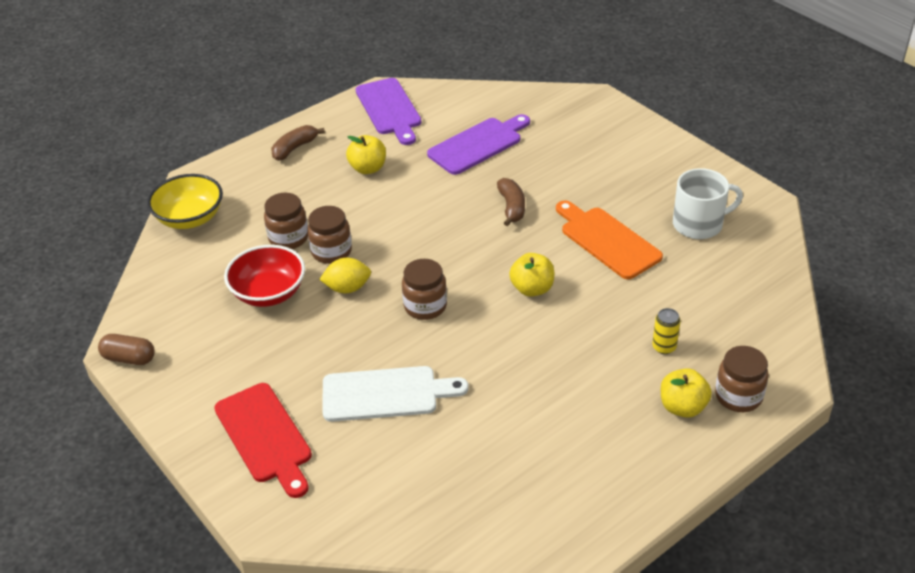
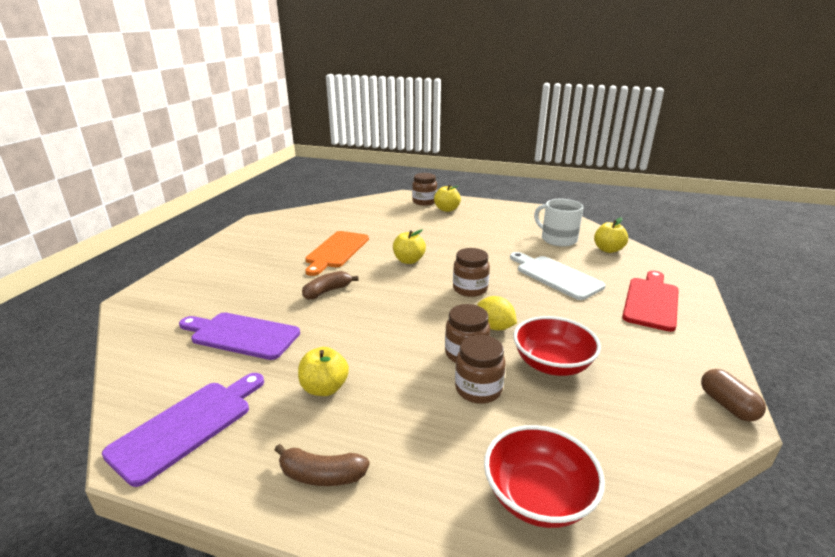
camera: 125 degrees left, 15 degrees down
(190, 218) = (538, 497): yellow bowl -> red bowl
(396, 503) = (608, 250): none -> yellow apple
(664, 347) = (412, 220): yellow can -> none
(699, 224) = (295, 231): white mug -> white mug (558, 239)

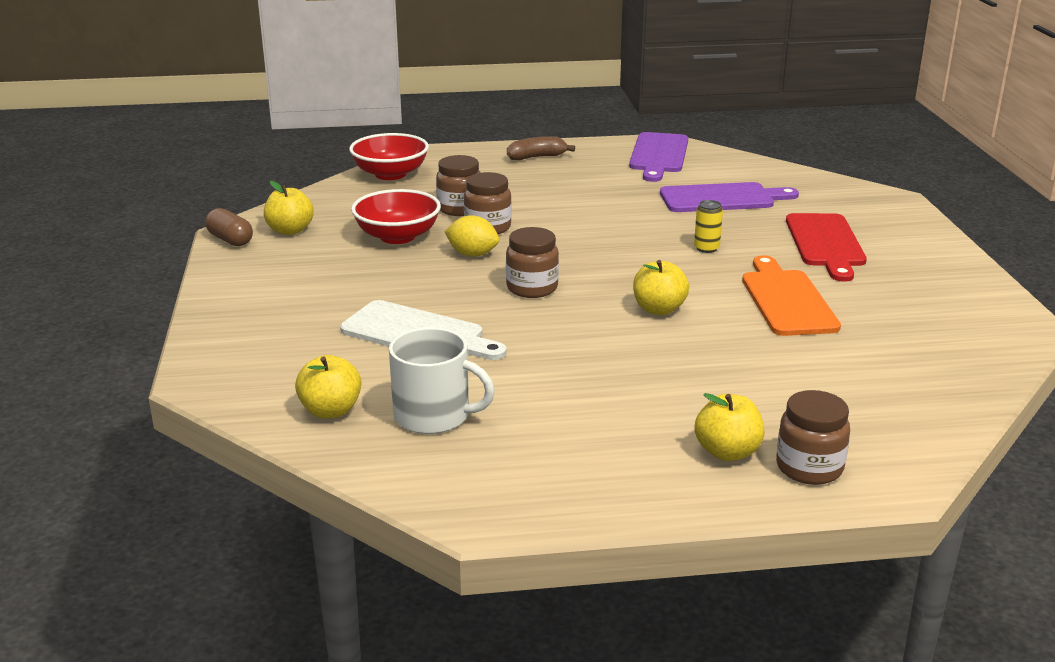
camera: 155 degrees right, 0 degrees up
(324, 388) = (590, 186): yellow apple -> yellow apple (290, 230)
(327, 291) = (706, 248): brown banana -> yellow can
(651, 301) = (274, 324): red cutting board -> red cutting board (826, 243)

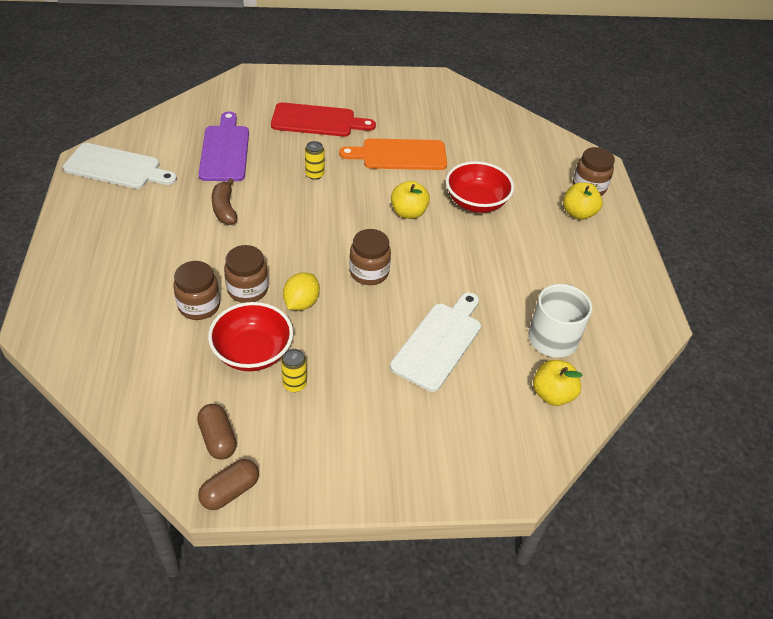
camera: 90 degrees left, 20 degrees up
(290, 230) = (218, 439): yellow apple -> brown capsule
(354, 258) = (294, 384): none -> yellow can
(390, 174) = (88, 356): red bowl -> red bowl (476, 202)
(537, 157) = (87, 243): brown banana -> brown banana (224, 209)
(659, 155) = (117, 167): purple cutting board -> white cutting board

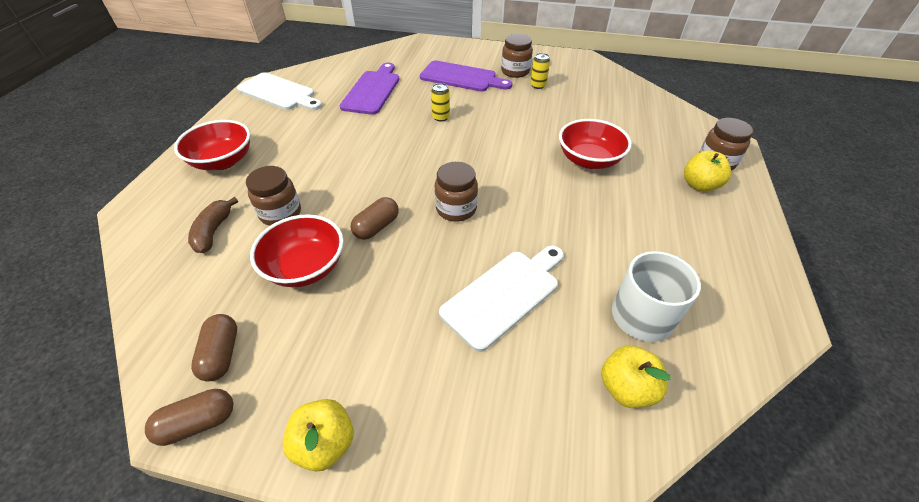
camera: 20 degrees right, 0 degrees up
(103, 260) = (223, 161): none -> red bowl
(224, 209) = (348, 134): brown banana -> brown banana (213, 231)
(248, 289) = (332, 206): brown jar -> brown jar (515, 71)
(294, 384) = (330, 310): yellow can -> yellow can (538, 85)
(301, 303) = (377, 227): yellow lemon -> brown capsule
(317, 121) = (461, 77): red cutting board -> purple cutting board
(399, 155) = (525, 111): orange cutting board -> none
(408, 213) = (516, 160): yellow apple -> yellow apple (325, 443)

